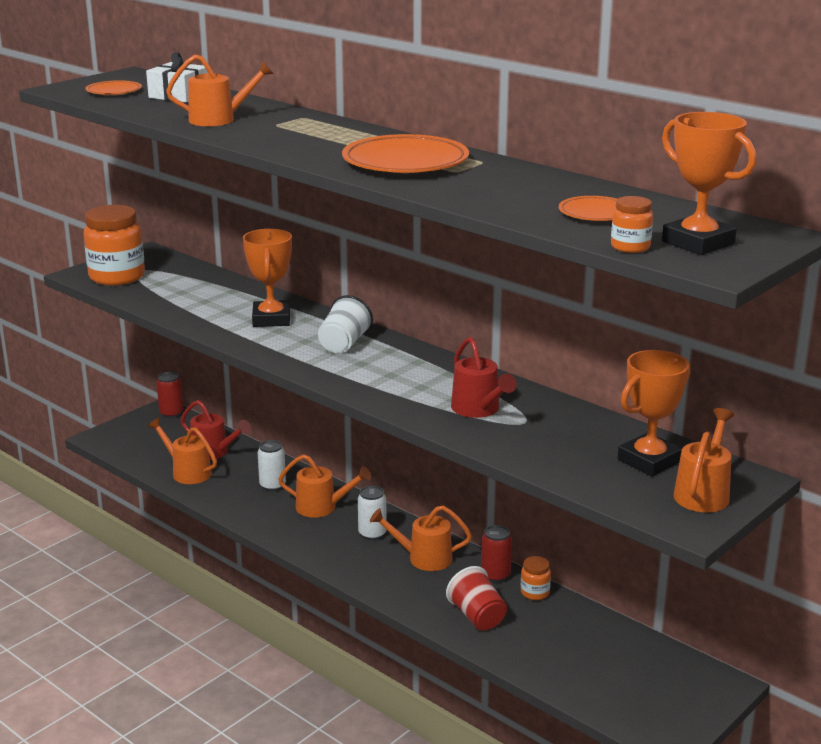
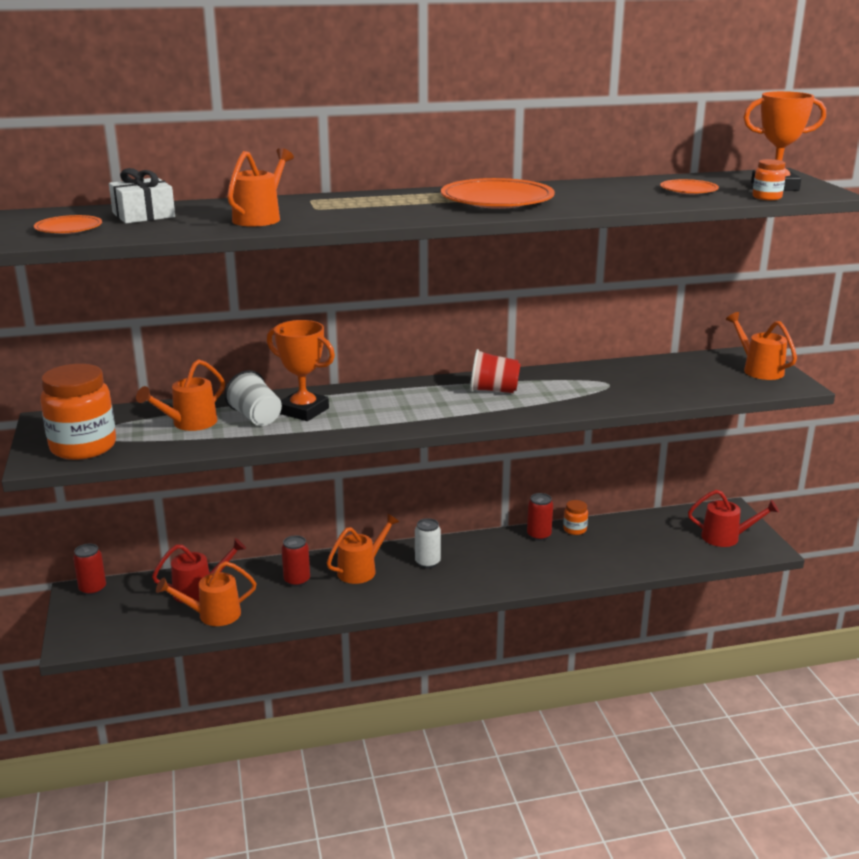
camera: 55 degrees left, 0 degrees up
(272, 486) = (297, 580): white can -> red can
(344, 344) = (397, 400): white cup -> white cup (256, 417)
(423, 558) = (485, 554): orange watering can -> orange watering can (189, 424)
(477, 617) = (581, 561): red cup -> red cup (493, 390)
(479, 410) = (573, 391): red watering can -> red watering can (726, 537)
(649, 461) = (703, 369): orange trophy -> none

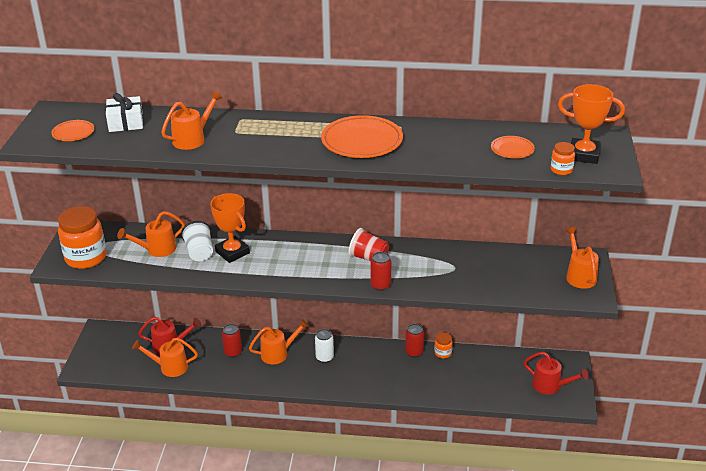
camera: 20 degrees right, 10 degrees up
(93, 589) = (108, 329): red can -> red can (380, 285)

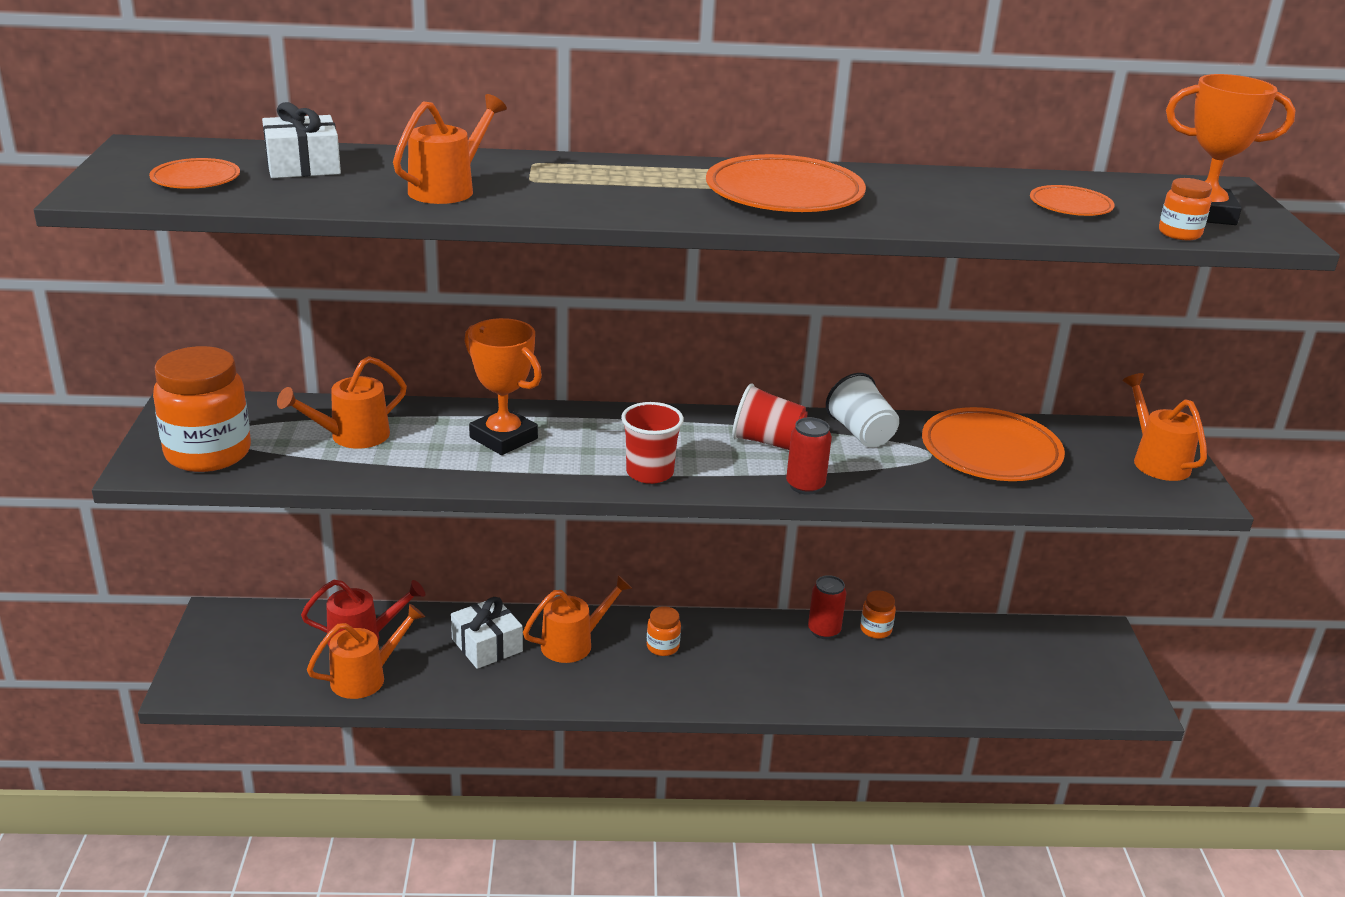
camera: 10 degrees left, 5 degrees down
(169, 367) = (366, 677): orange watering can -> orange watering can turned 150 degrees clockwise
(199, 252) = (439, 440): white cup -> white cup (861, 433)
(233, 352) = (487, 645): red can -> white gift
(302, 275) = (650, 473): none -> red cup
(324, 358) = (662, 647): white can -> orange jar
(488, 268) = (990, 452): none -> orange plate
(551, 386) = (1083, 677): red watering can -> none

